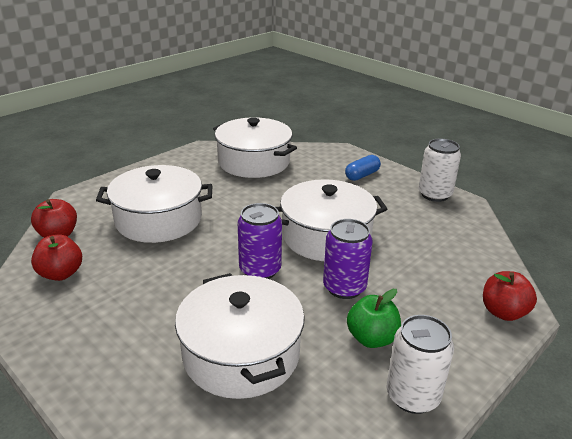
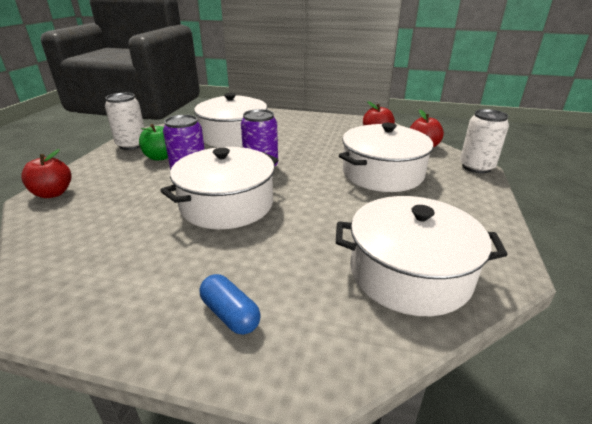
camera: 150 degrees right, 0 degrees up
(362, 175) = (230, 314): blue capsule -> blue capsule turned 60 degrees counterclockwise
(434, 194) = (94, 316): white can -> white can (476, 167)

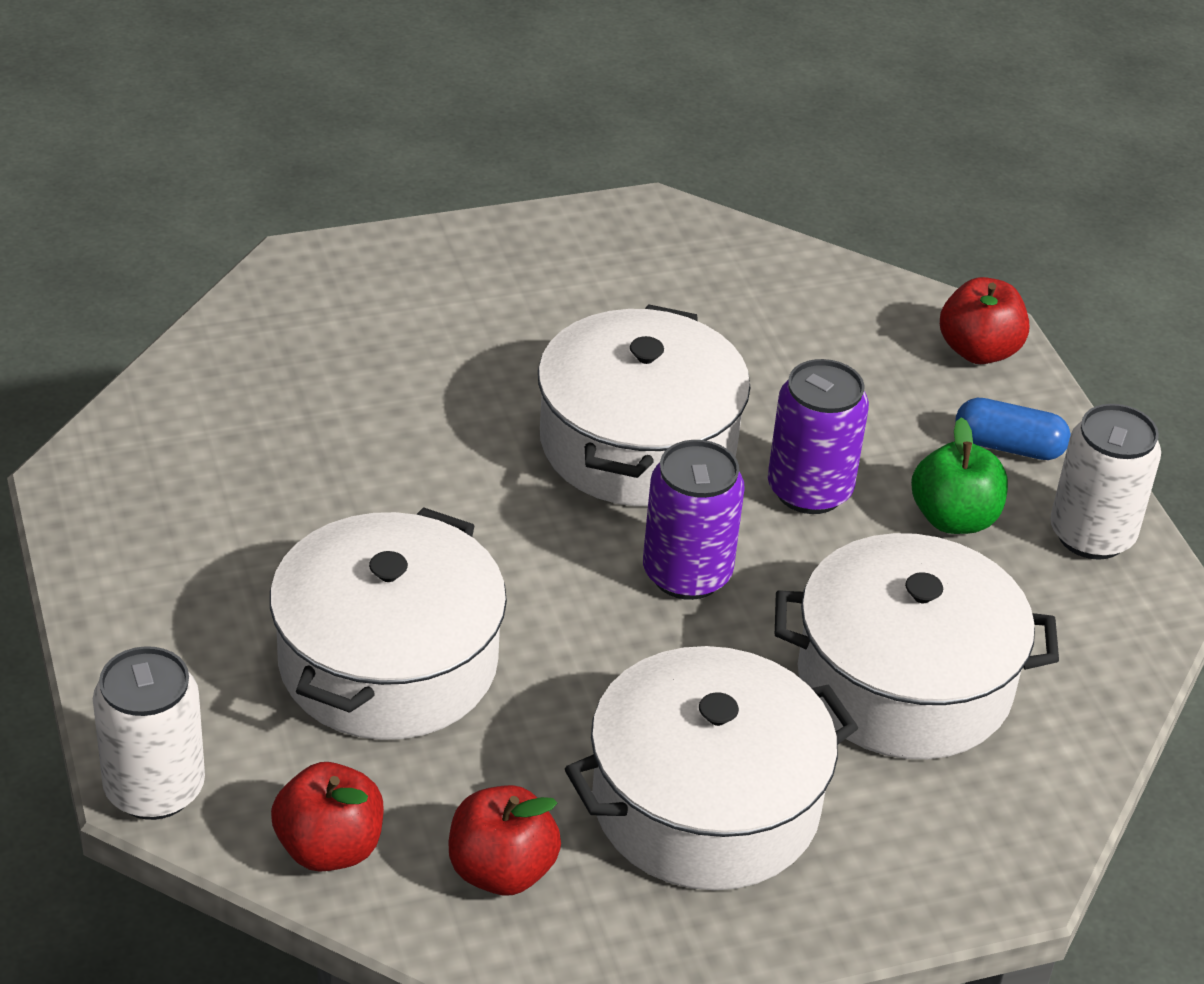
camera: 145 degrees right, 10 degrees up
(230, 314) = (442, 288): blue capsule -> blue capsule (1008, 446)
(409, 273) = (236, 420): white pot -> white pot (705, 804)

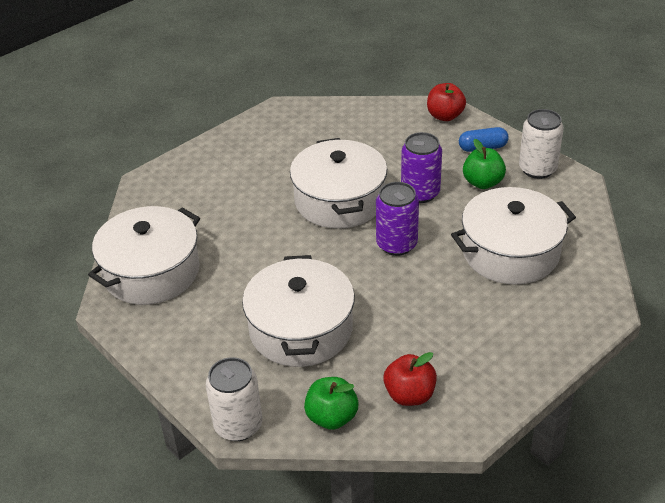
camera: 20 degrees left, 0 degrees up
(329, 848) = (331, 417): red apple -> green apple
(705, 804) = (470, 332): white pot -> white pot (151, 272)

